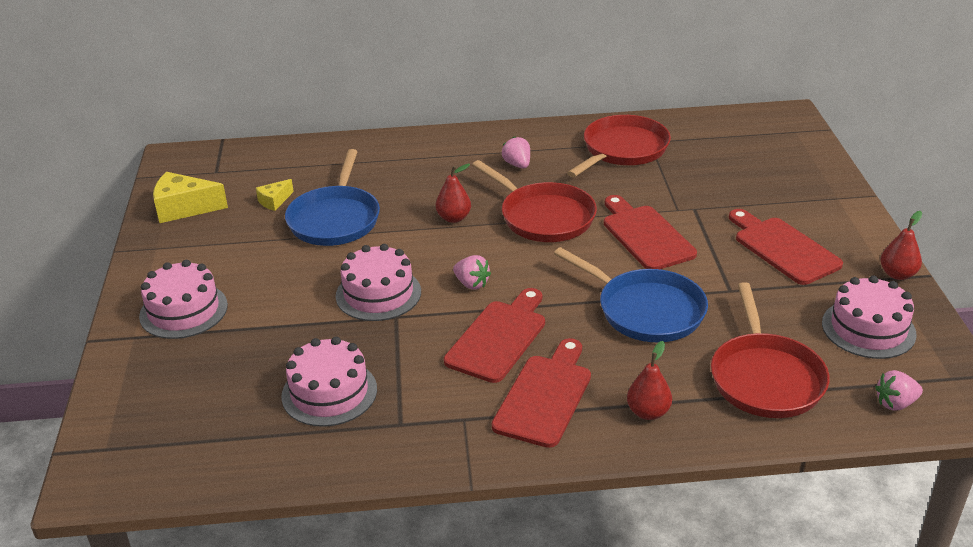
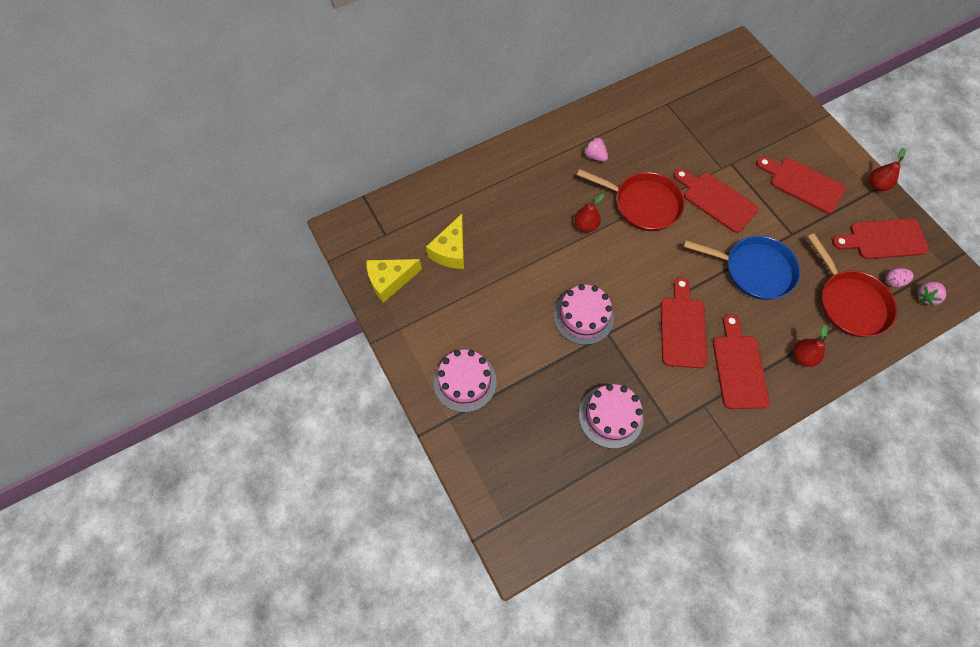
camera: 25 degrees left, 30 degrees up
(274, 201) = (451, 251): yellow cheese -> yellow cheese, size x1.82
(335, 219) = (506, 254): blue pan -> none
(471, 284) = (636, 285): pink strawberry -> none
(622, 150) = (654, 118): red pan -> none
(852, 374) = (893, 281): none -> pink egg
(868, 328) = (883, 239): pink cake -> red cutting board

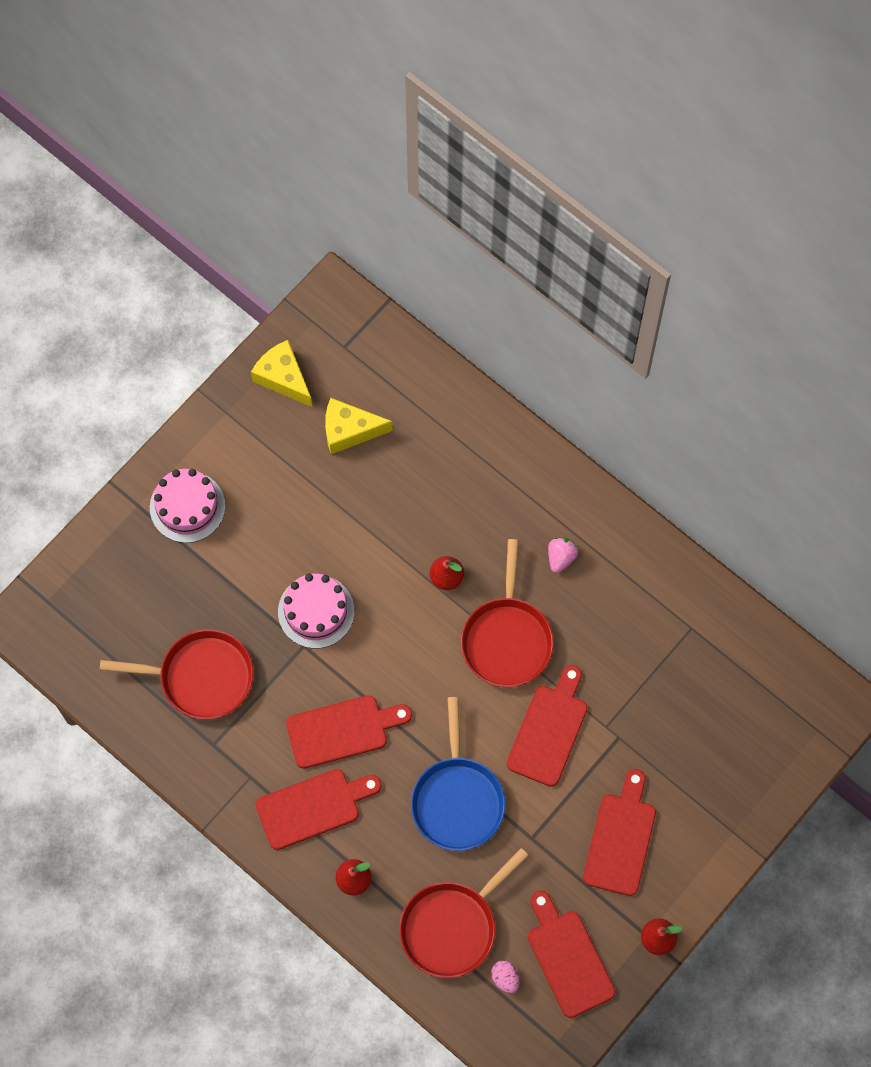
camera: 70 degrees right, 5 degrees up
(610, 416) = (201, 677): pink cake -> red pan
(925, 296) = (497, 1022): pink strawberry -> none

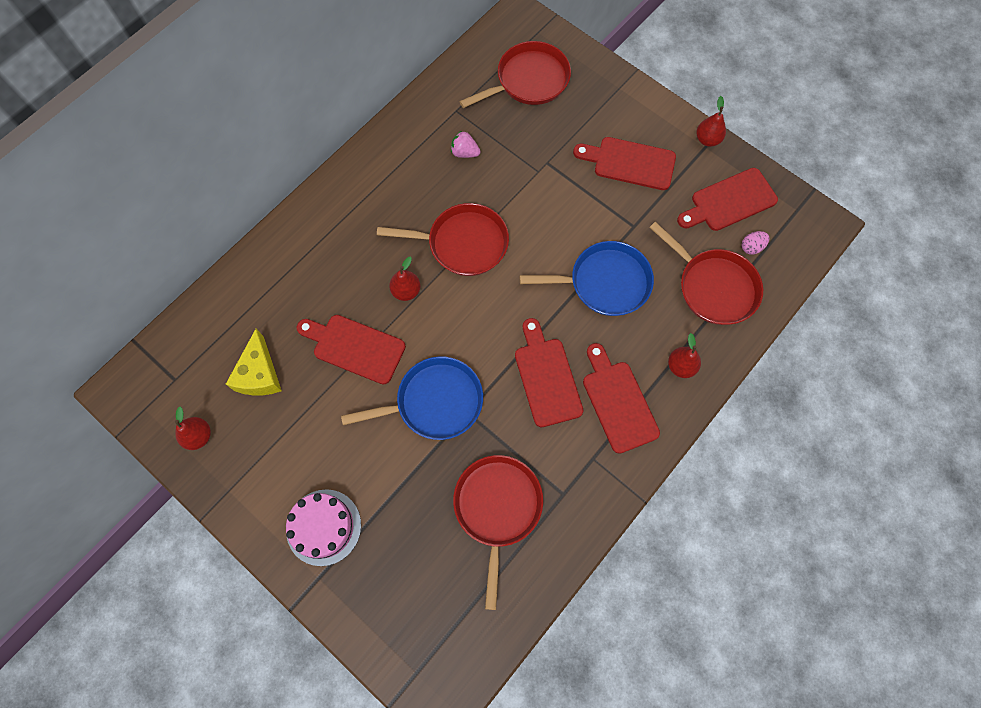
camera: 90 degrees left, 0 degrees up
(283, 378) = (199, 436): yellow cheese -> red pear
(316, 611) = (434, 402): pink cake -> blue pan
(549, 730) = (542, 212): red cutting board -> red cutting board (355, 347)
(561, 557) = (392, 202): pink strawberry -> pink strawberry (465, 153)
(740, 718) = (529, 80): none -> red pan

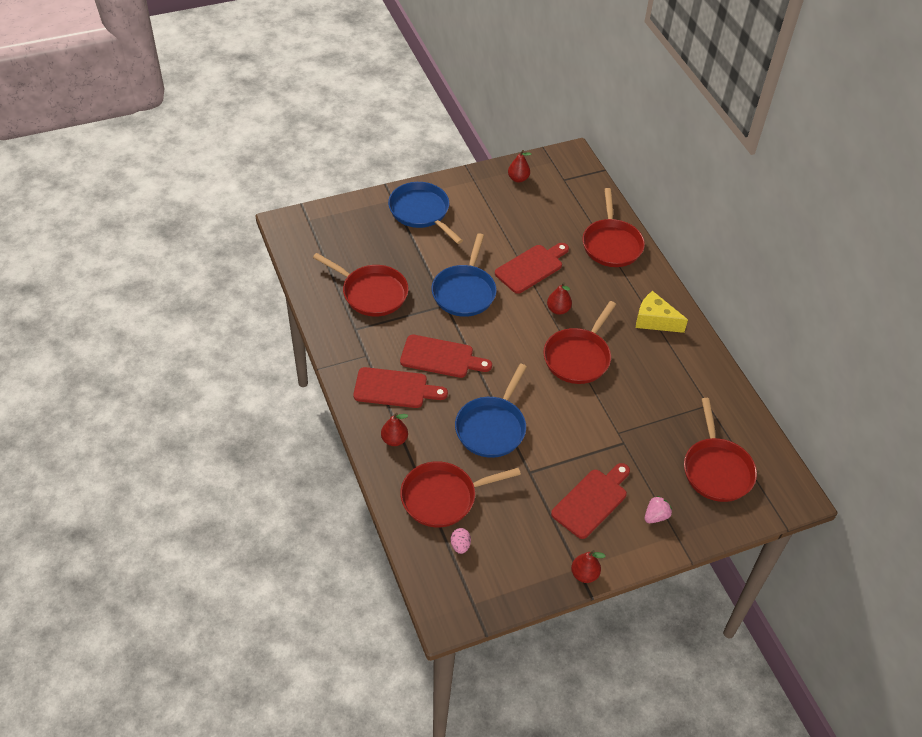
camera: 115 degrees right, 20 degrees down
(259, 374) = (542, 217): yellow cheese -> yellow cheese (654, 320)
(269, 279) = (611, 244): none -> red pan
(323, 527) = (421, 212): pink cake -> blue pan
(465, 153) = (662, 393): pink strawberry -> pink strawberry (655, 516)
(729, 201) = (512, 555): red cutting board -> none

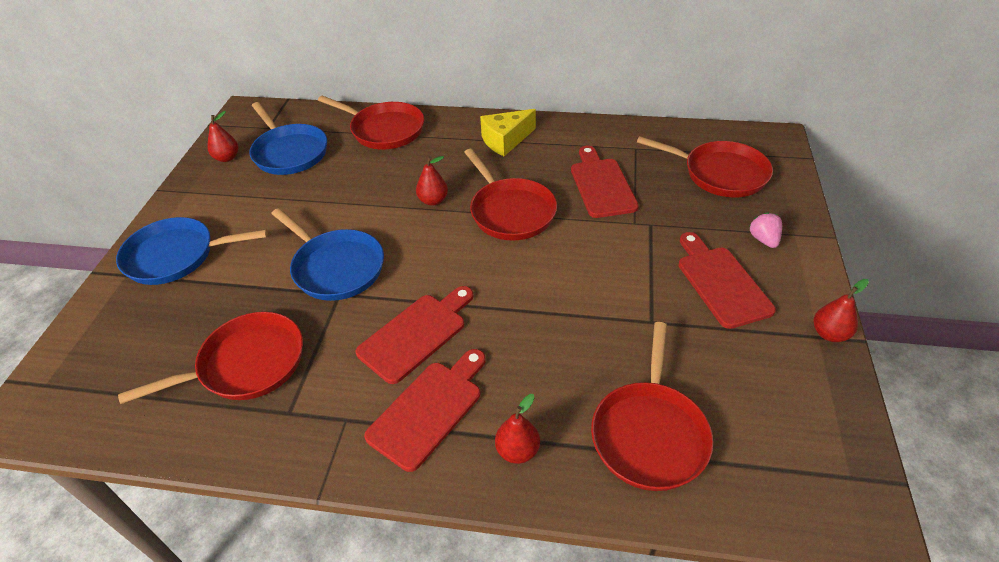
camera: 55 degrees left, 5 degrees down
(460, 545) = (742, 449): pink egg -> none
(492, 427) = (562, 329): blue pan -> blue pan (289, 152)
(531, 267) = (356, 197): red cutting board -> red cutting board (601, 185)

